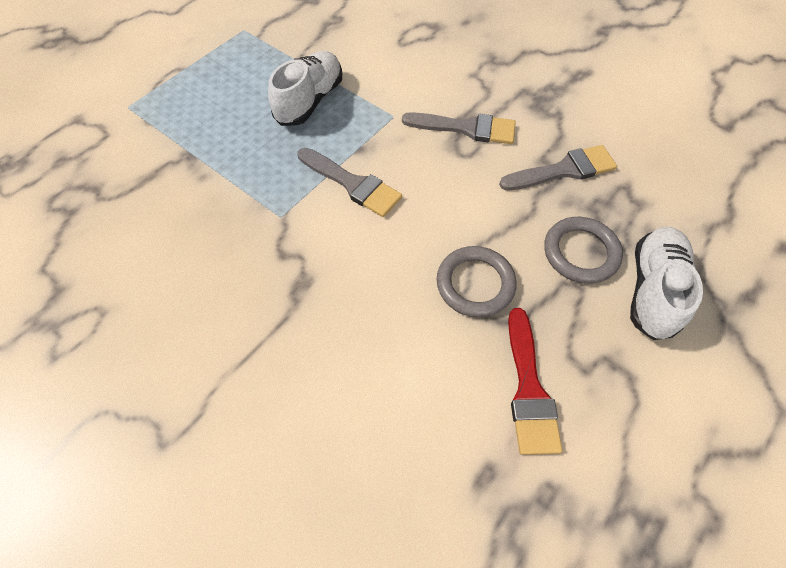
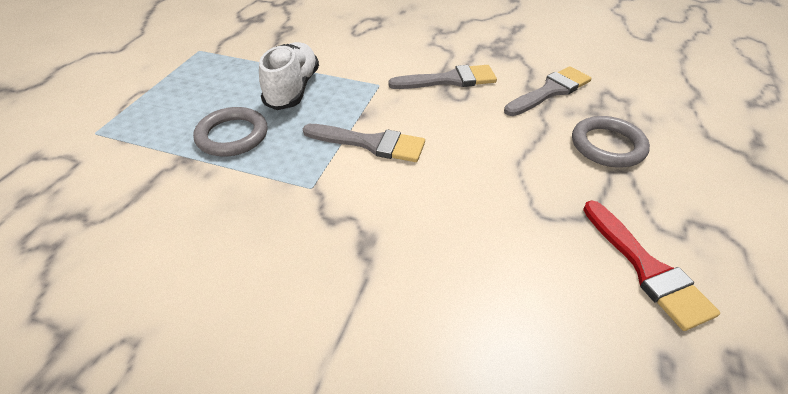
camera: 20 degrees left, 15 degrees down
(475, 284) = (536, 194): grey ring -> grey ring (232, 136)
(652, 290) = (684, 157): white shoe -> none

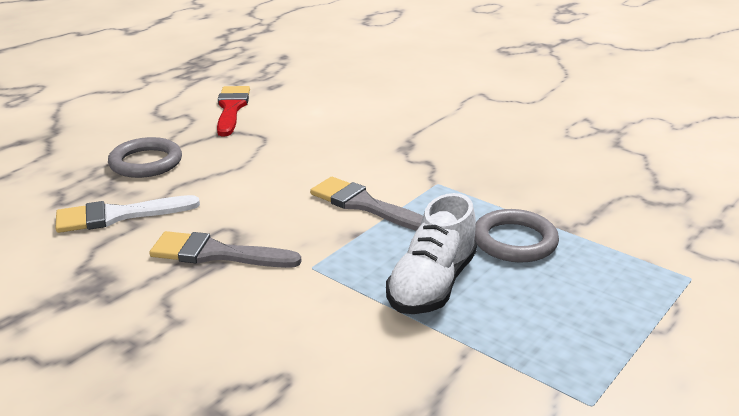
camera: 160 degrees left, 15 degrees down
(550, 91) = (118, 216): grey brush -> white brush

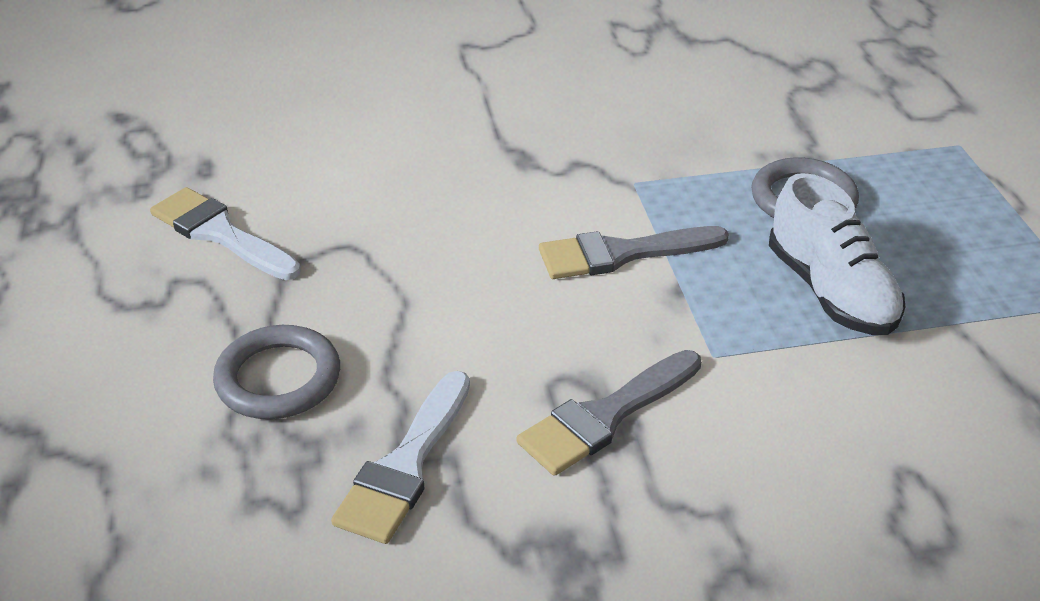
camera: 50 degrees left, 10 degrees up
(231, 108) = (220, 233): red brush -> white brush

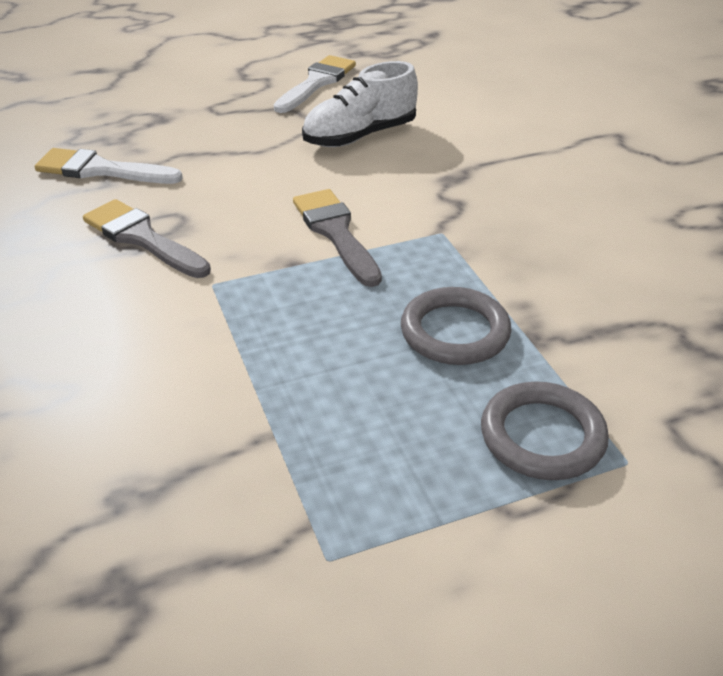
camera: 80 degrees right, 0 degrees up
(278, 378) = (179, 121): grey ring -> grey ring (542, 436)
(830, 291) = (308, 349): white shoe -> white shoe (360, 136)

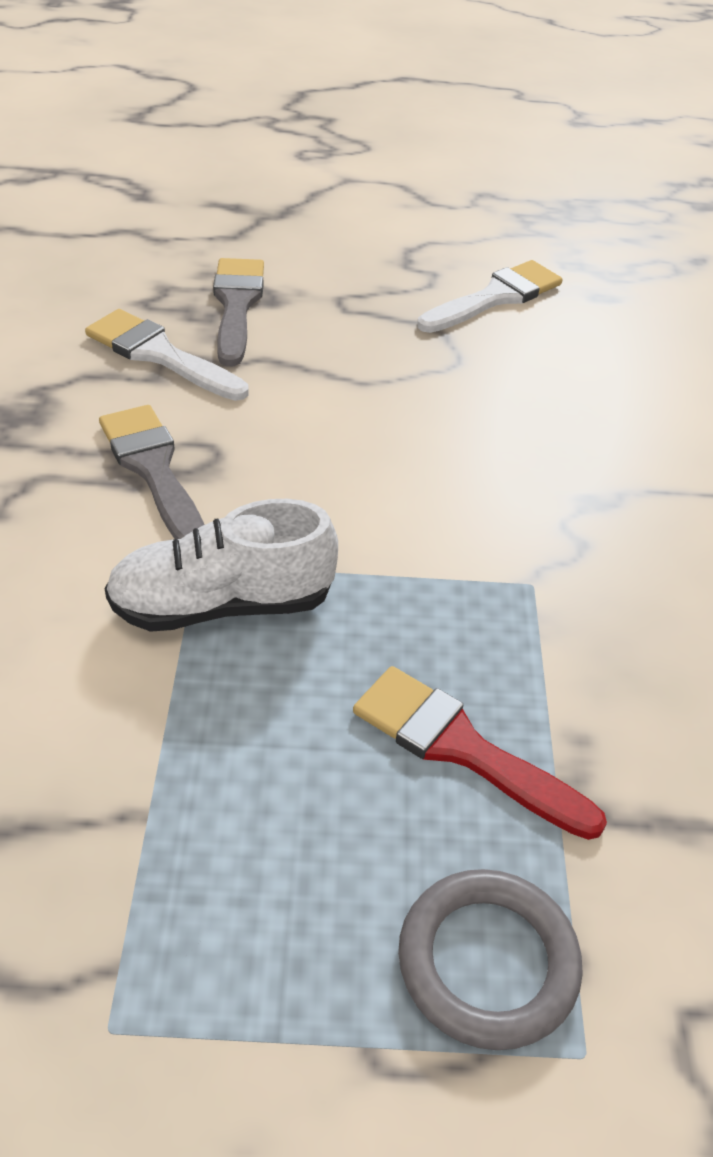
camera: 20 degrees right, 5 degrees up
(335, 233) = (391, 538): grey brush -> grey brush (236, 305)
(360, 136) = (506, 397): white shoe -> white shoe (222, 605)
(455, 332) = (461, 748): grey ring -> red brush

